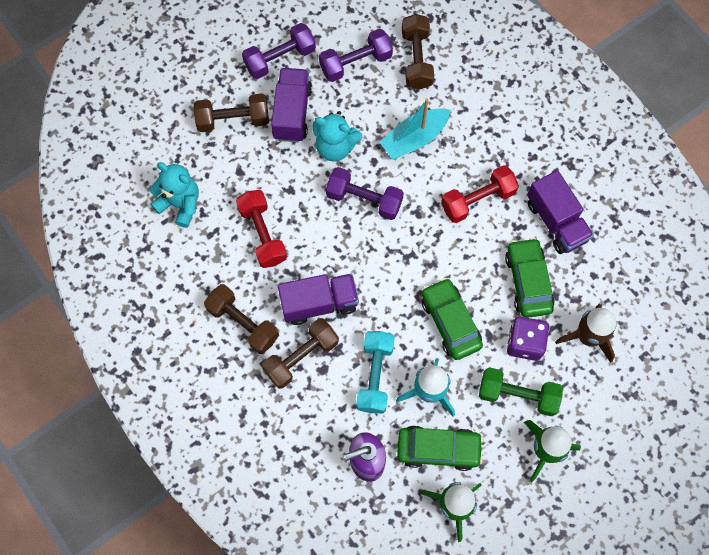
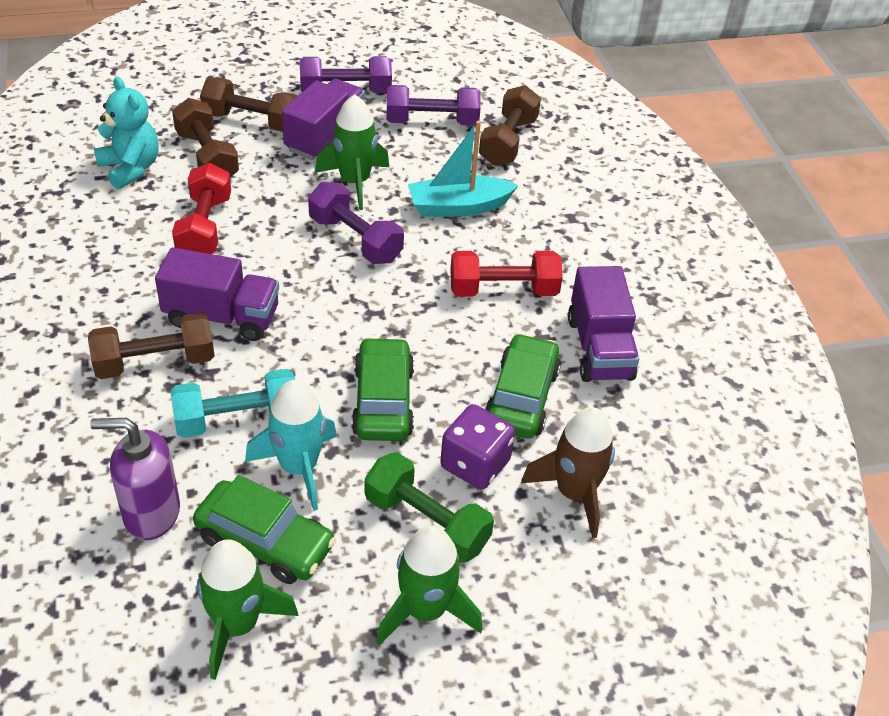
camera: 20 degrees right, 25 degrees down
(243, 323) = (110, 301): brown dumbbell -> brown dumbbell (207, 157)
(335, 147) = (354, 182): turquoise teddy bear -> green rocket
(375, 375) = (237, 420): turquoise dumbbell -> turquoise dumbbell turned 45 degrees clockwise

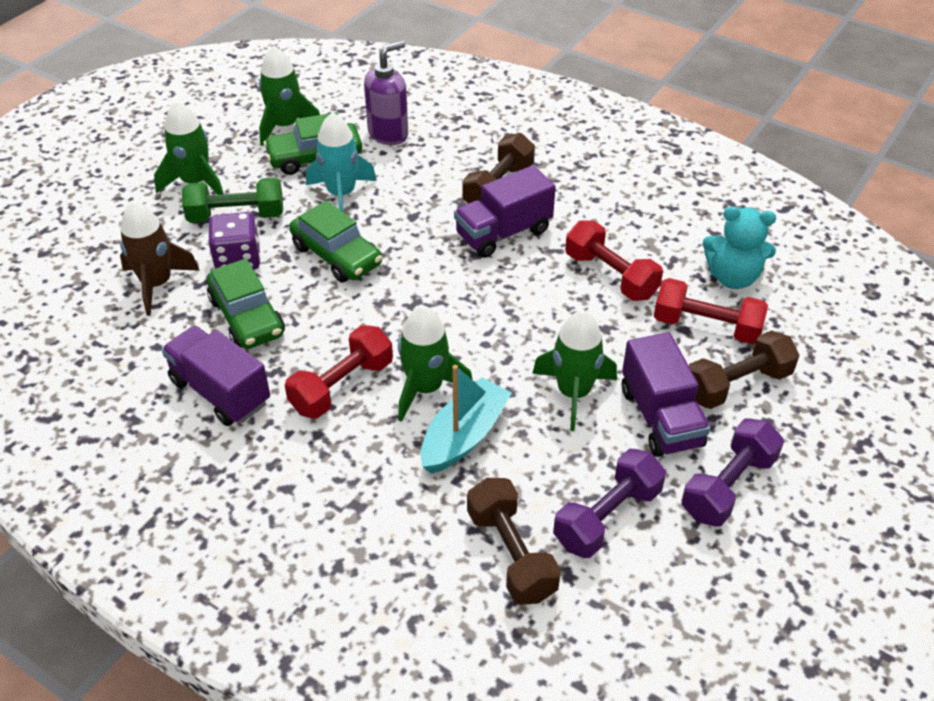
camera: 140 degrees right, 0 degrees up
(207, 157) = (706, 326): brown dumbbell -> red dumbbell
(237, 420) = (408, 193): turquoise dumbbell -> none
(355, 239) = (501, 344): purple dumbbell -> none
(446, 249) = (426, 388): none -> green rocket

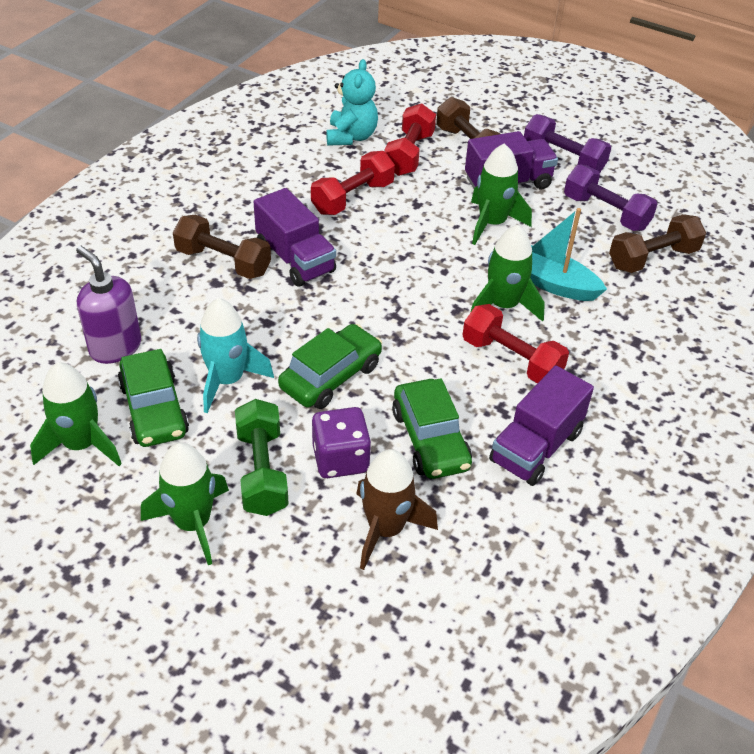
camera: 95 degrees left, 0 degrees up
(247, 317) = (430, 439): green car -> green car turned 105 degrees clockwise

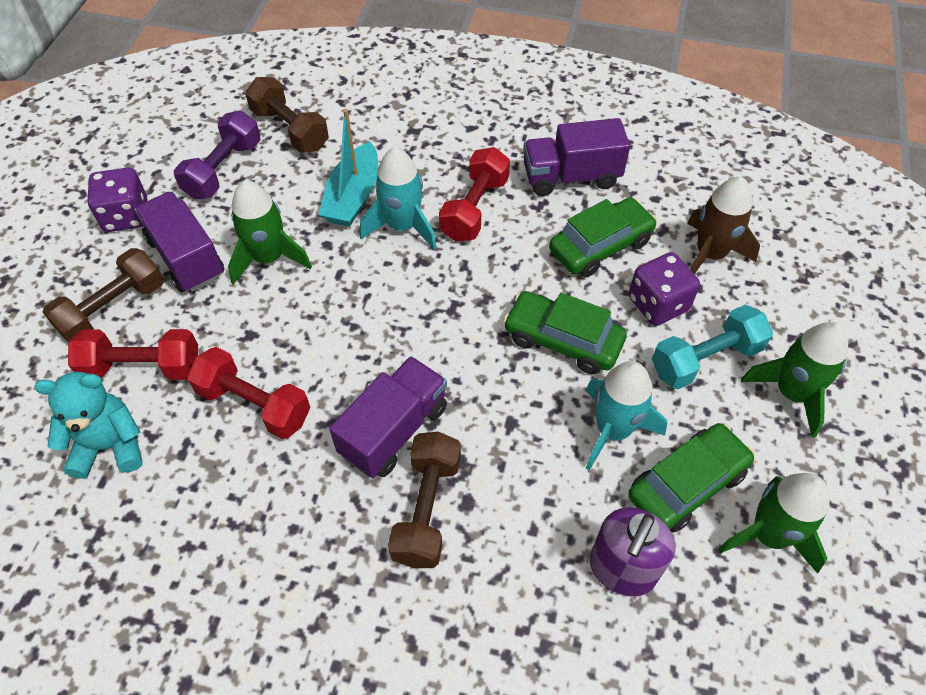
camera: 105 degrees left, 10 degrees up
(262, 471) = (705, 359): green dumbbell -> turquoise dumbbell
(503, 306) = (402, 226): green rocket -> turquoise rocket
(536, 447) = (571, 177): purple truck -> purple truck turned 150 degrees clockwise
(563, 159) = (126, 216): purple dumbbell -> purple dice

